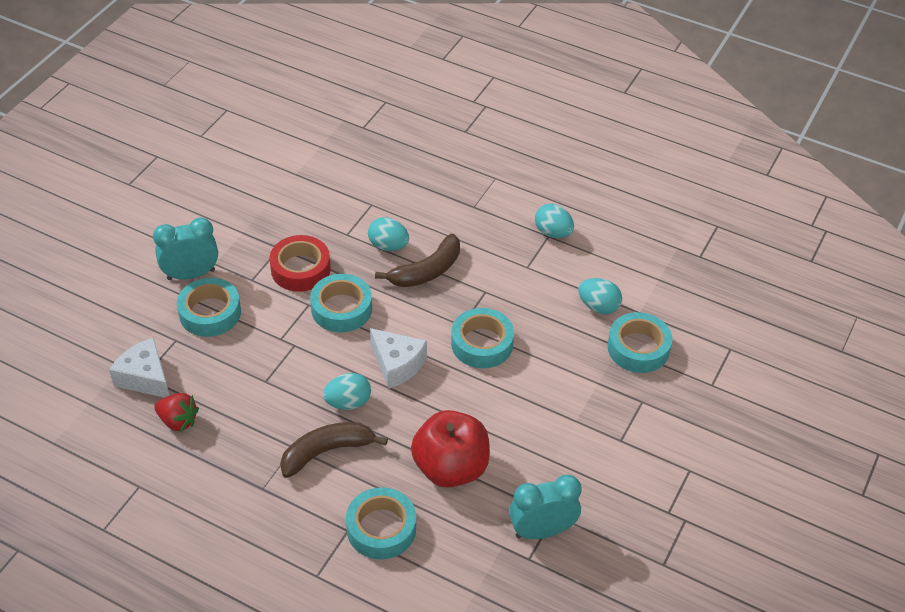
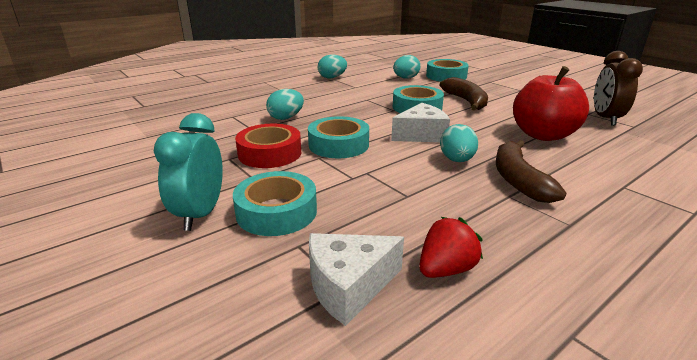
camera: 65 degrees left, 20 degrees down
(381, 528) = (617, 171): turquoise tape -> none
(427, 271) = (328, 111): brown banana -> brown banana (466, 101)
(542, 531) = (605, 118): turquoise clock -> brown clock

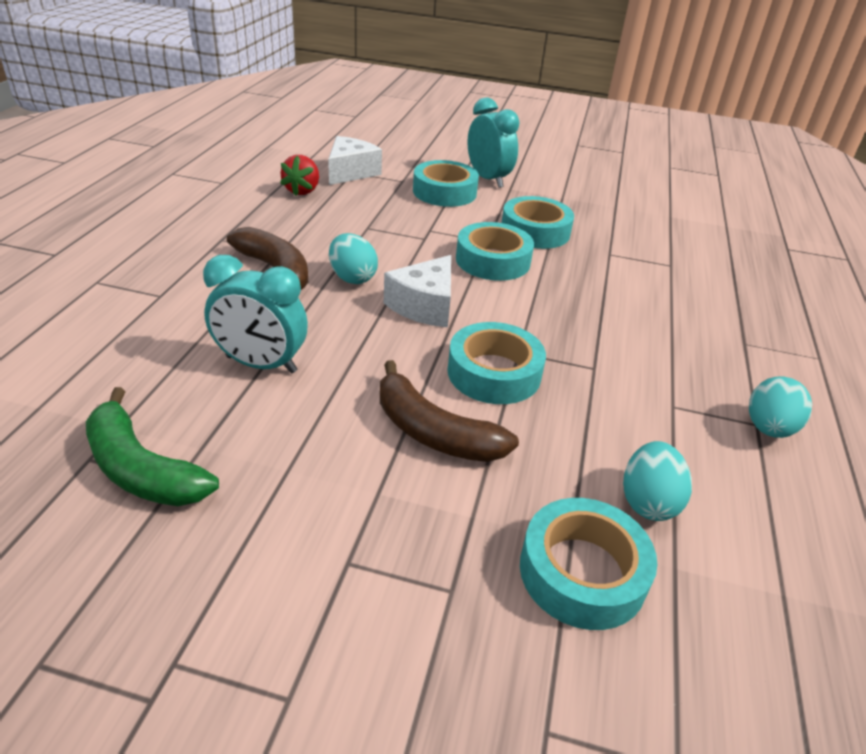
camera: 140 degrees right, 10 degrees up
(270, 153) = (535, 231): red tape -> turquoise tape
(286, 118) = (614, 282): turquoise egg -> none
(543, 135) = (261, 364): red apple -> turquoise clock
(605, 118) = (142, 469): brown clock -> green banana

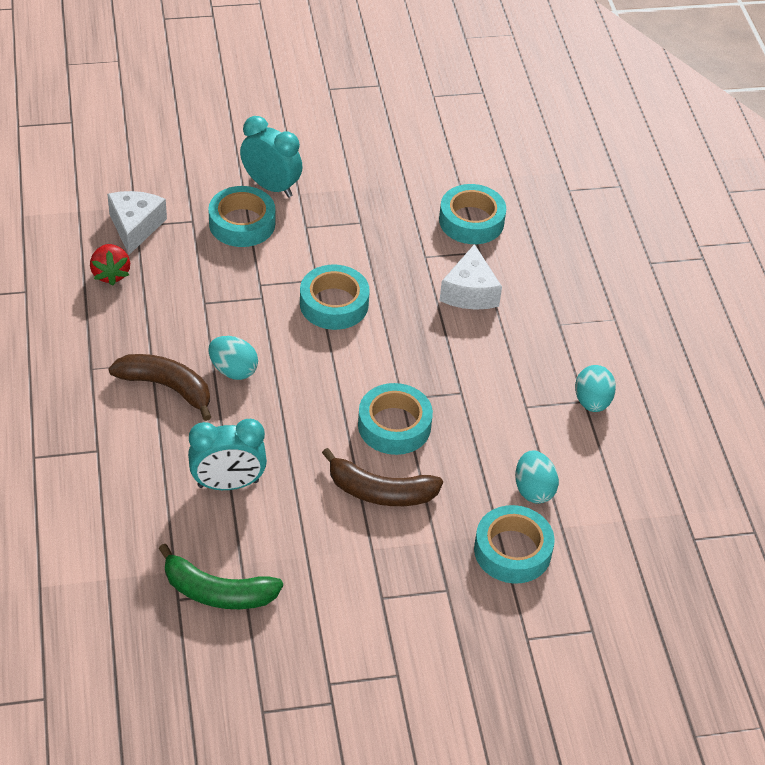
camera: 25 degrees left, 10 degrees up
(424, 306) = (309, 379): white cheese -> white cheese (470, 292)
(535, 231) = (350, 250): turquoise tape -> turquoise tape (471, 221)

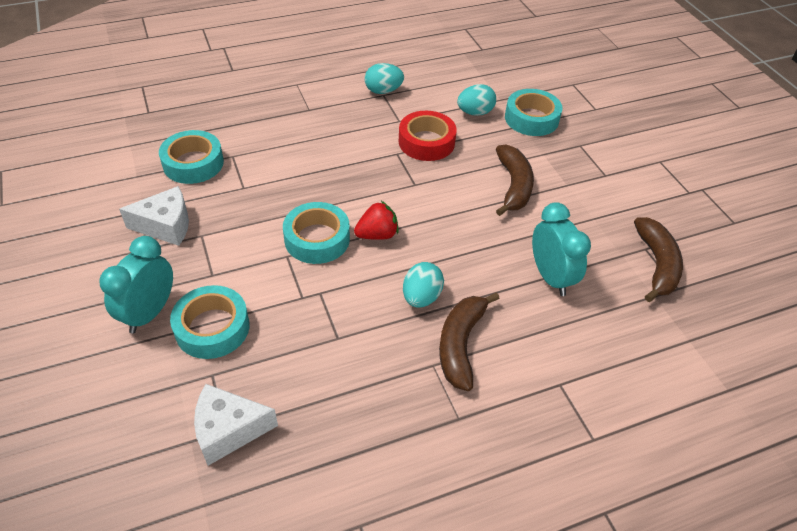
camera: 100 degrees left, 0 degrees up
(111, 274) = (312, 436): red strawberry -> red strawberry (377, 235)
(217, 592) = (656, 264): green banana -> brown banana
(394, 425) = (445, 185): turquoise tape -> none
(470, 292) = (283, 157): white cheese -> white cheese (166, 225)
(478, 425) = (426, 142): none -> red tape

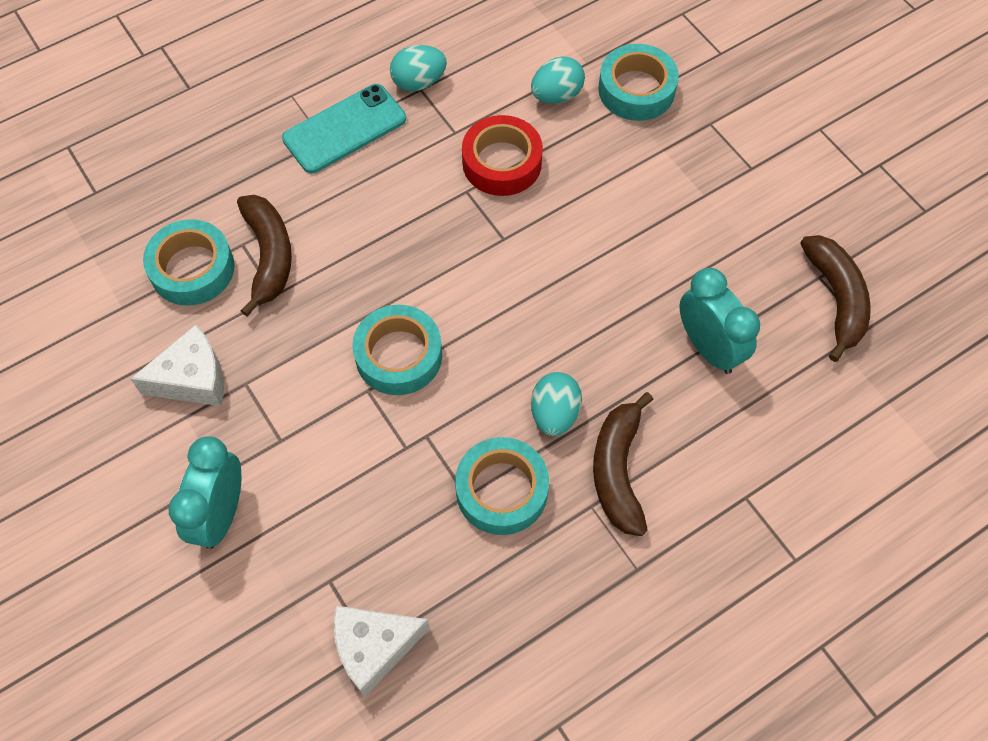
camera: 10 degrees left, 15 degrees up
(212, 328) = (307, 517): turquoise tape -> turquoise tape (502, 490)
(325, 107) = (344, 129): none -> turquoise phone
(377, 235) = (475, 331): red strawberry -> none
(513, 186) = (634, 213): brown banana -> brown banana (269, 256)

